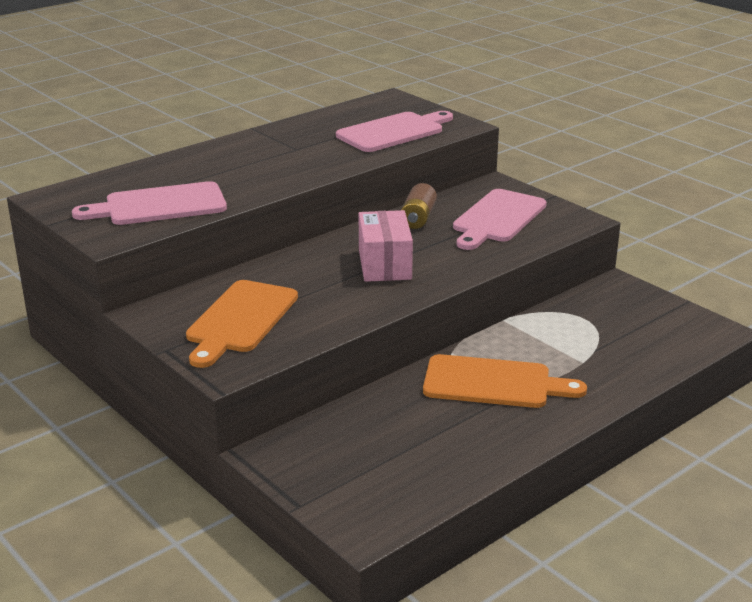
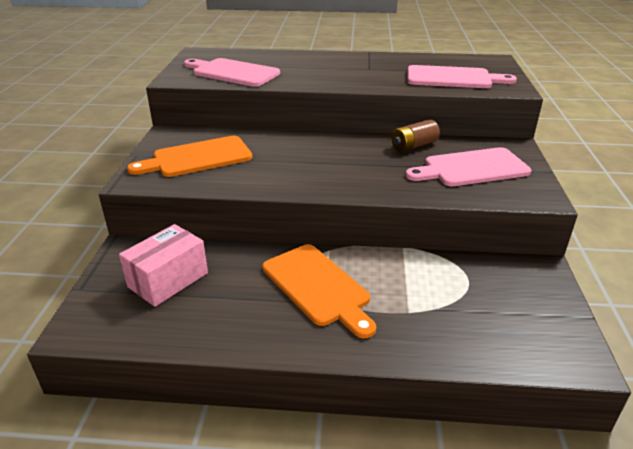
camera: 45 degrees right, 5 degrees up
(385, 264) = (336, 164): pink box -> pink box (168, 280)

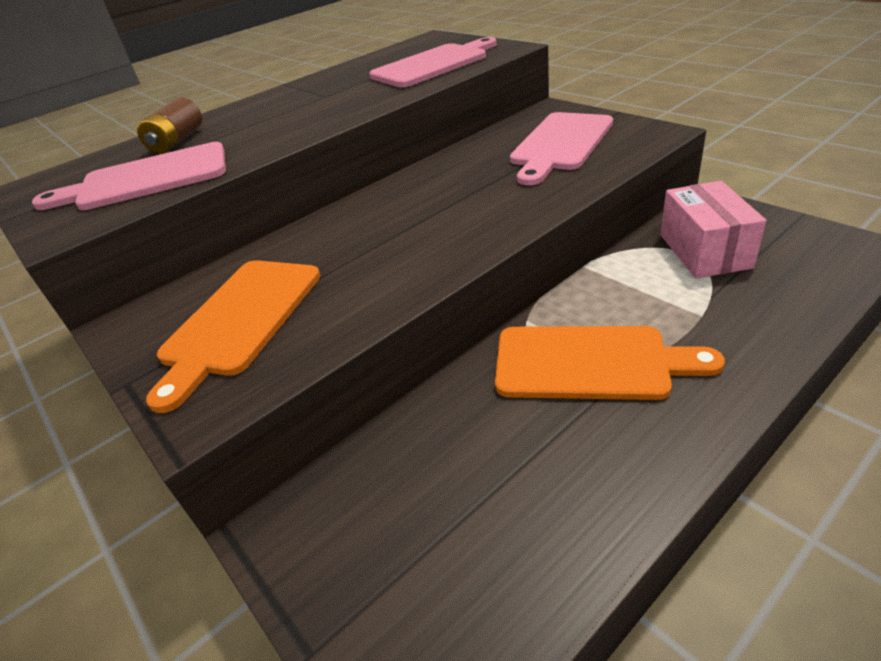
camera: 40 degrees left, 5 degrees up
(168, 280) = (417, 511): pink box -> pink box (704, 251)
(413, 146) = (469, 156): brown battery -> brown battery (177, 141)

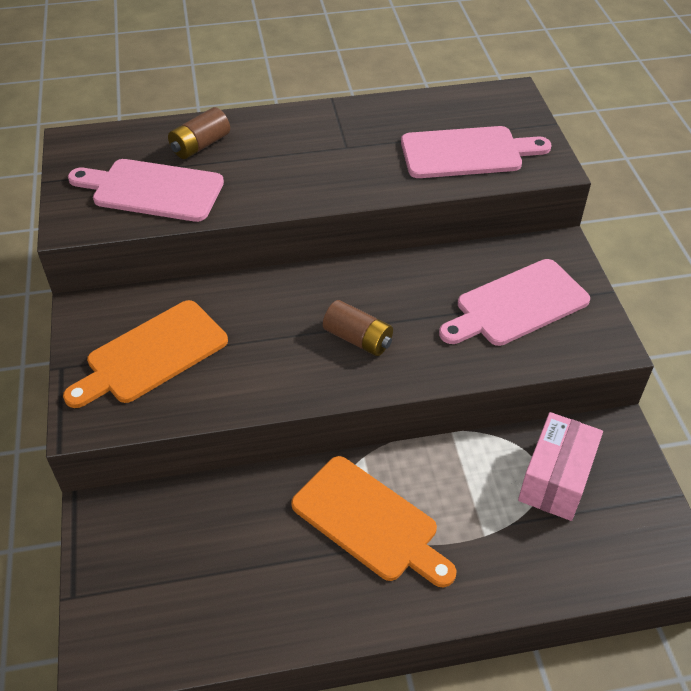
camera: 25 degrees right, 10 degrees up
(451, 216) = (358, 339): none -> brown battery

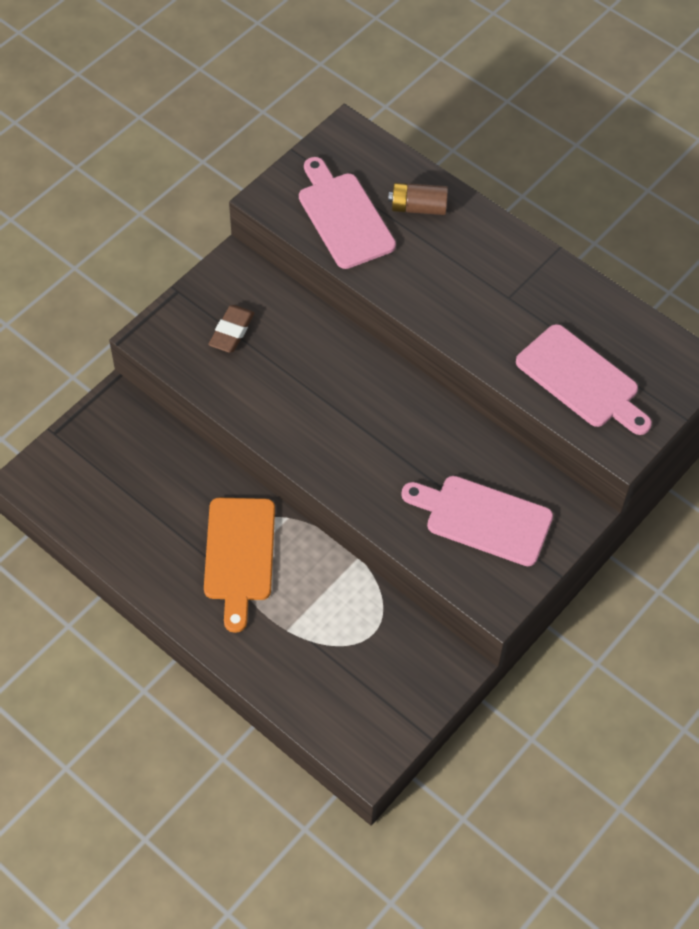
camera: 50 degrees right, 10 degrees up
(152, 355) = (231, 331): orange cutting board -> brown eraser
(358, 339) = (355, 439): brown battery -> none
(556, 479) = (372, 648): pink box -> none

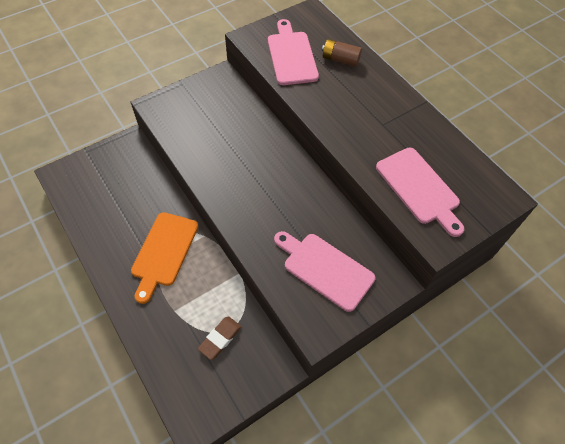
camera: 15 degrees right, 0 degrees up
(231, 331) = (204, 112): brown eraser -> brown eraser (220, 338)

